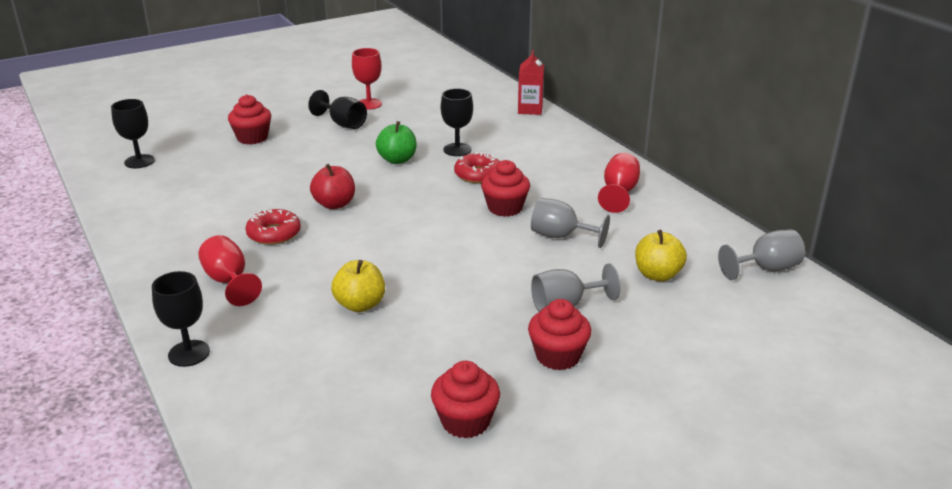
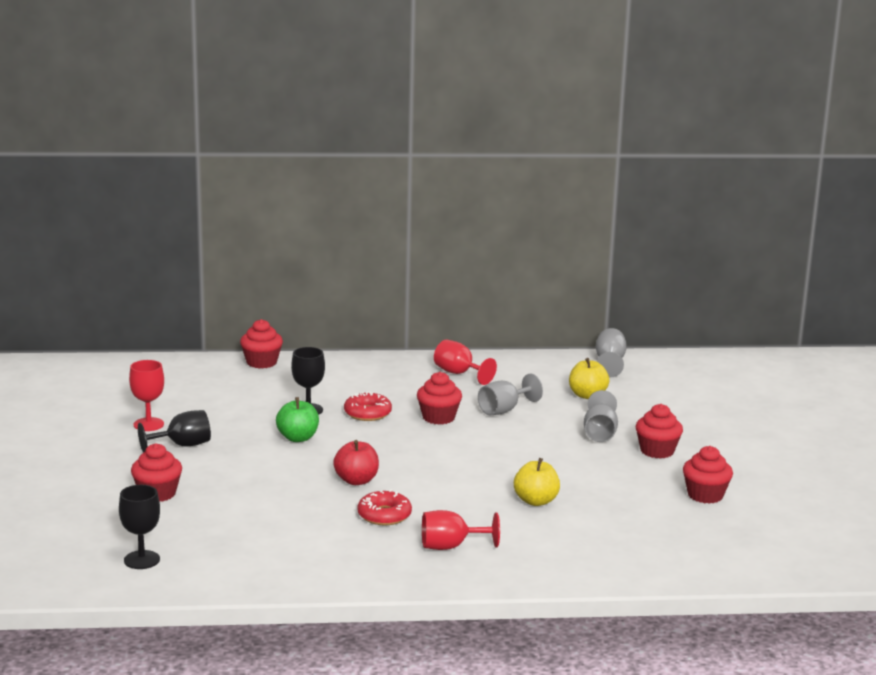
camera: 65 degrees left, 10 degrees down
(189, 353) = (549, 577): black goblet -> none
(530, 109) = (261, 362): red carton -> red cupcake

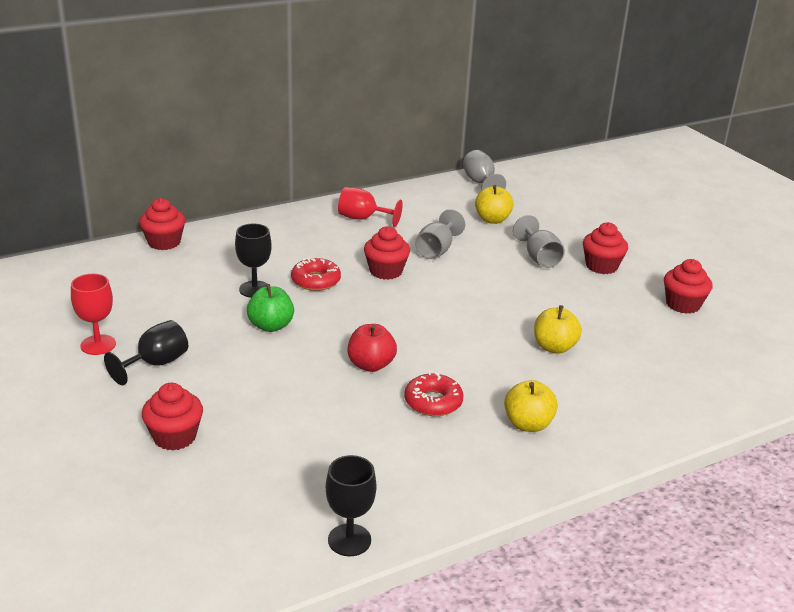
camera: 25 degrees left, 10 degrees up
(141, 560) = (225, 539): black goblet -> black goblet (349, 540)
(451, 546) = (528, 424): red goblet -> yellow apple

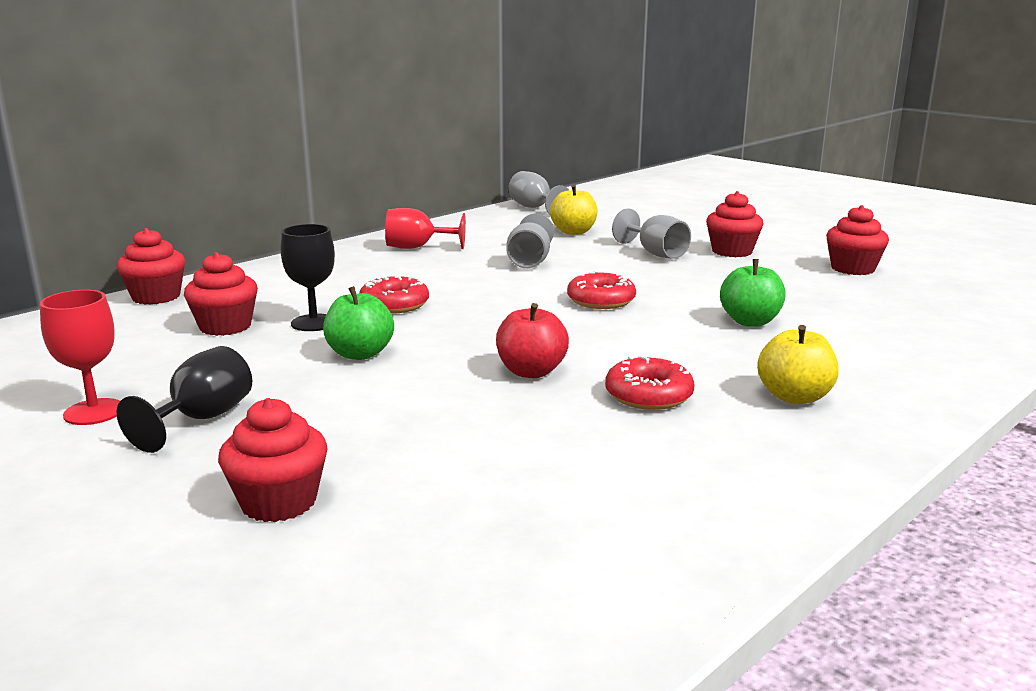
camera: 15 degrees left, 10 degrees down
(349, 540) = (668, 585): black goblet -> none
(386, 271) = (481, 285): red cupcake -> red cupcake (225, 326)
(462, 304) = (601, 300): none -> red donut
(554, 347) = (750, 322): yellow apple -> green apple

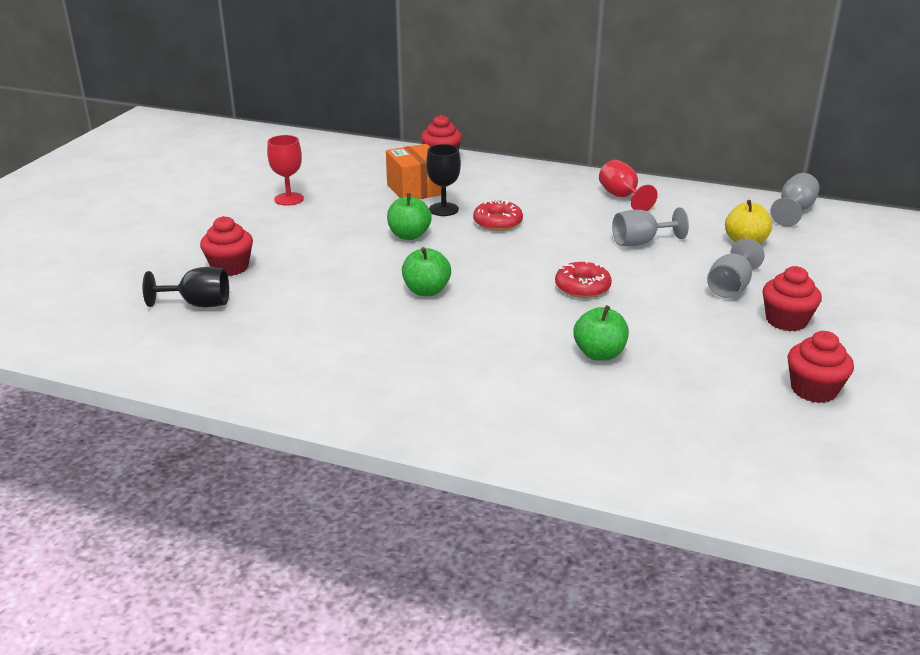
camera: 65 degrees right, 10 degrees up
(202, 419) = (298, 224): black goblet -> black goblet (198, 304)
(225, 326) = (415, 189): red cupcake -> orange box
(531, 372) = (426, 291): red apple -> green apple
(648, 395) = (421, 336): red donut -> none
(794, 397) = (461, 389): yellow apple -> none

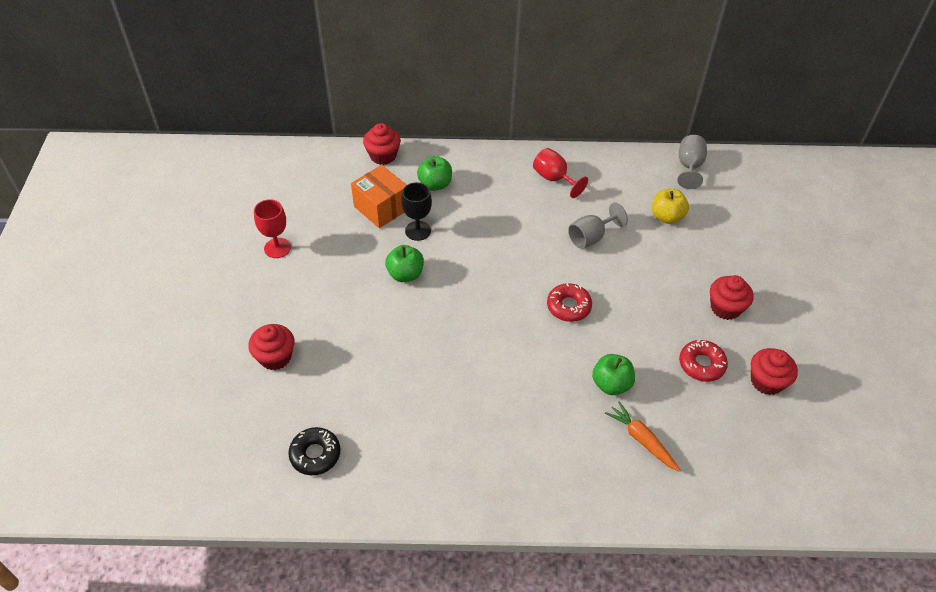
camera: 20 degrees left, 20 degrees up
(198, 304) = (274, 412): black goblet -> none
(217, 341) = (315, 454): none -> black donut
(426, 291) = (452, 344): green apple -> green apple (435, 184)
(497, 222) = (469, 238): red donut -> red donut (701, 364)
(612, 405) = (641, 439): none -> orange carrot
(730, 287) = (675, 277): grey goblet -> none

